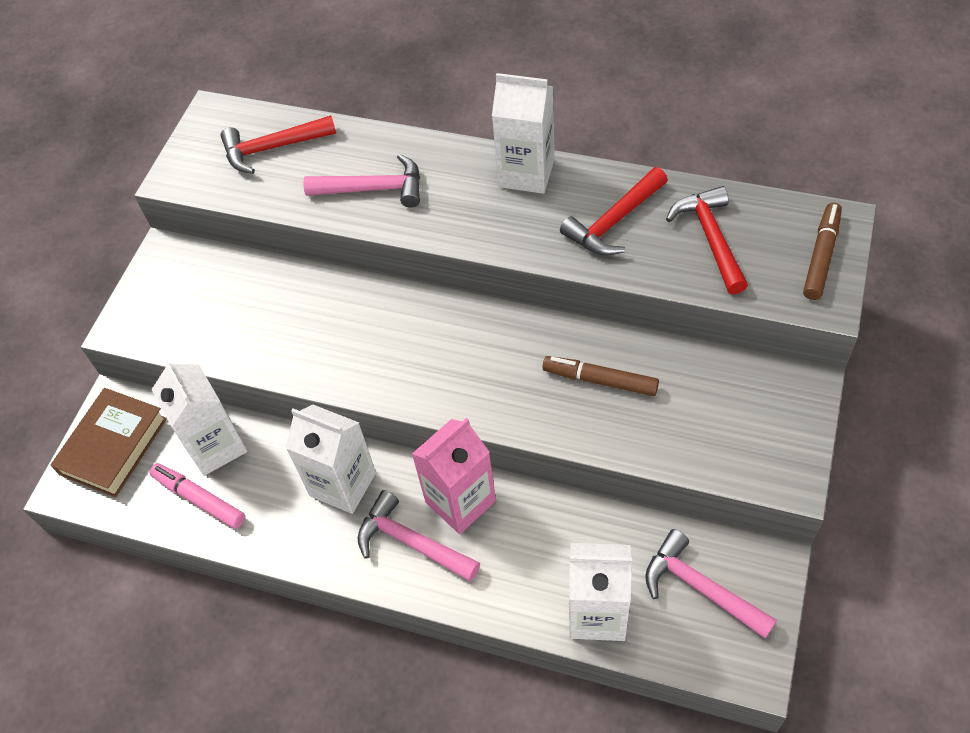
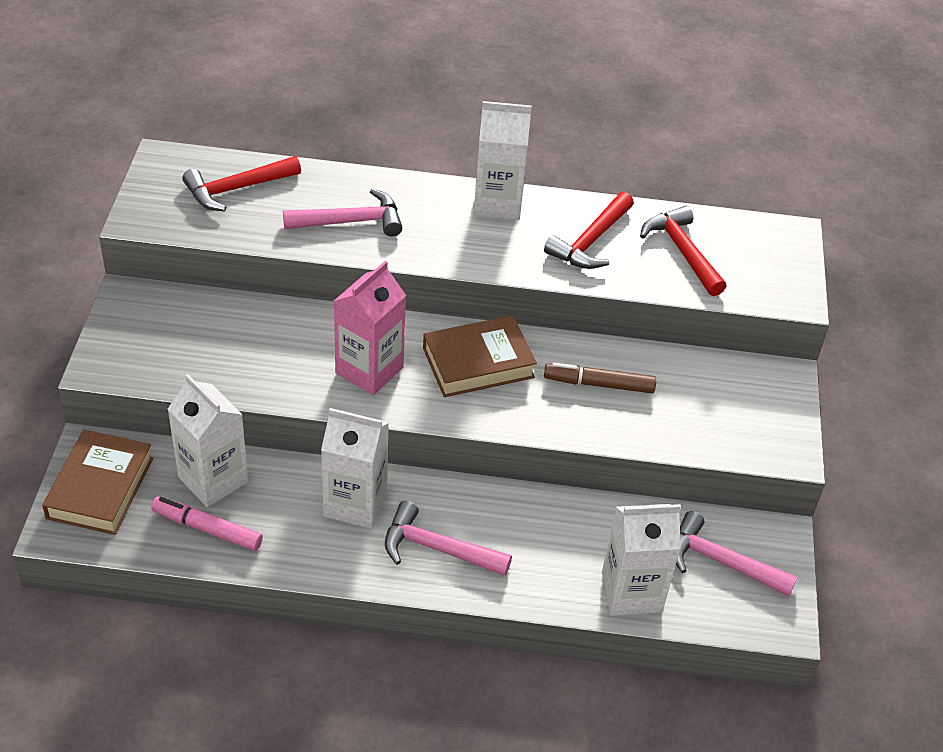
camera: 20 degrees left, 10 degrees down
(460, 501) = (477, 509): pink carton -> pink carton (369, 370)
(481, 347) = (478, 363): none -> brown book
(821, 256) = (783, 262): brown marker -> none

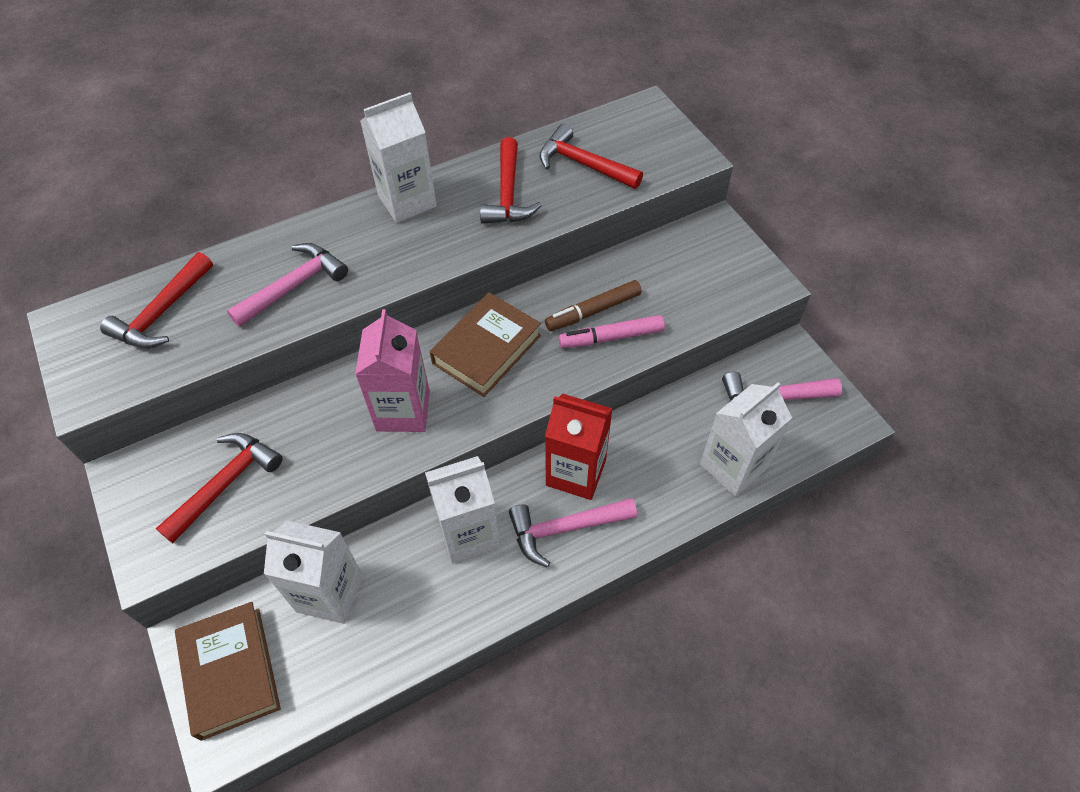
camera: 30 degrees left, 10 degrees up
(193, 345) = (226, 484): none -> red hammer
(207, 529) = (361, 644): pink marker -> pink marker (611, 337)
(484, 513) = (576, 472): none -> red carton

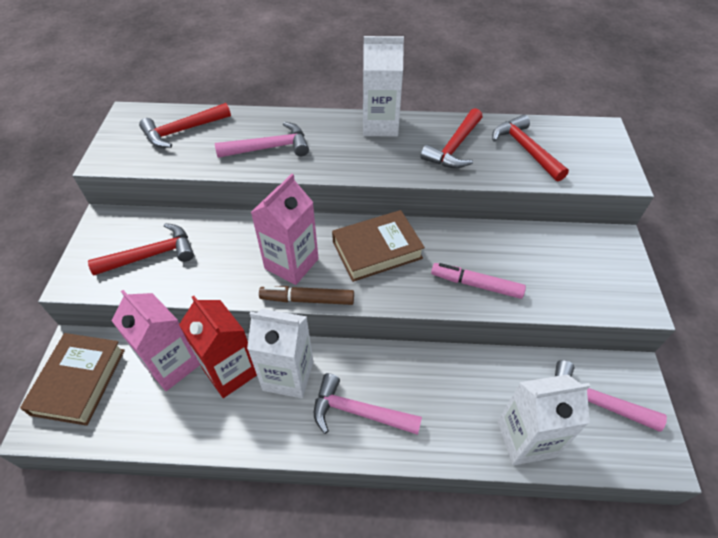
camera: 30 degrees right, 5 degrees down
(330, 593) = (172, 364): white carton -> pink carton
(576, 472) = (394, 374): red carton -> red carton (230, 371)
(593, 311) = (474, 259): brown marker -> brown marker (307, 299)

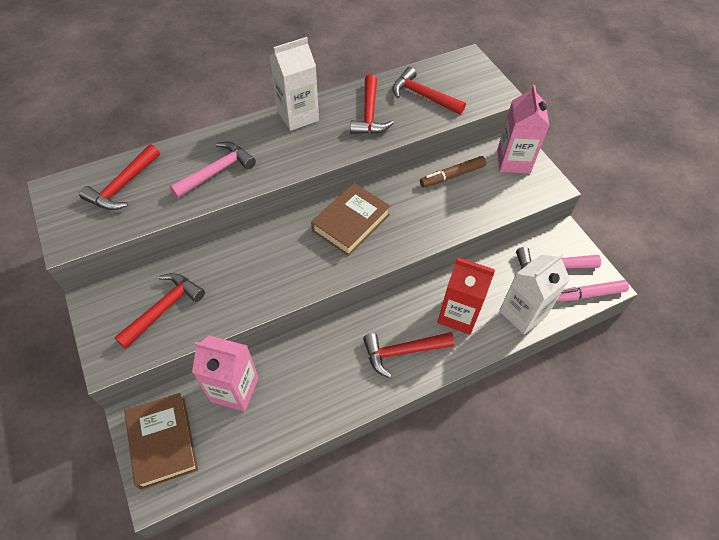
camera: 30 degrees left, 5 degrees up
(230, 371) = (286, 371): red carton -> red carton (458, 315)
(288, 376) = (334, 352): white carton -> none
(291, 264) = (291, 263): pink carton -> pink carton (513, 161)
(307, 299) = (323, 285): brown marker -> brown marker (452, 176)
(358, 412) = (402, 352): pink hammer -> red hammer
(476, 285) = (439, 218): pink marker -> pink marker (588, 294)

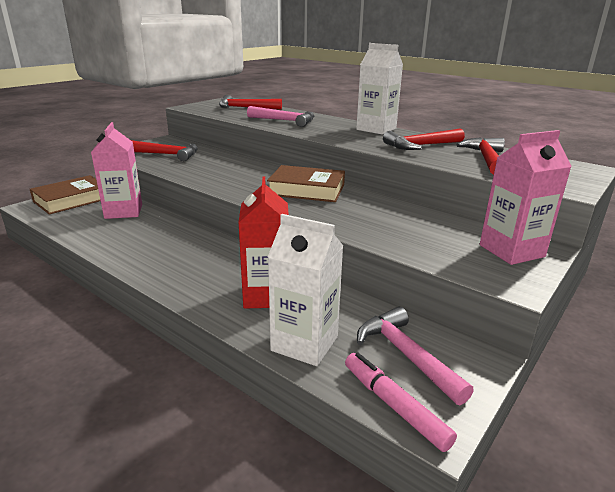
camera: 65 degrees right, 30 degrees down
(402, 352) = (196, 272): red hammer -> none
(452, 176) = (430, 221): brown marker -> none

